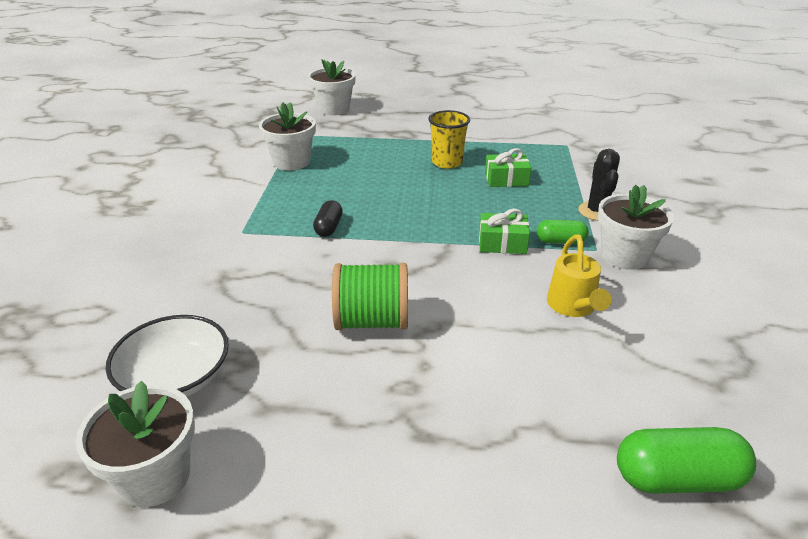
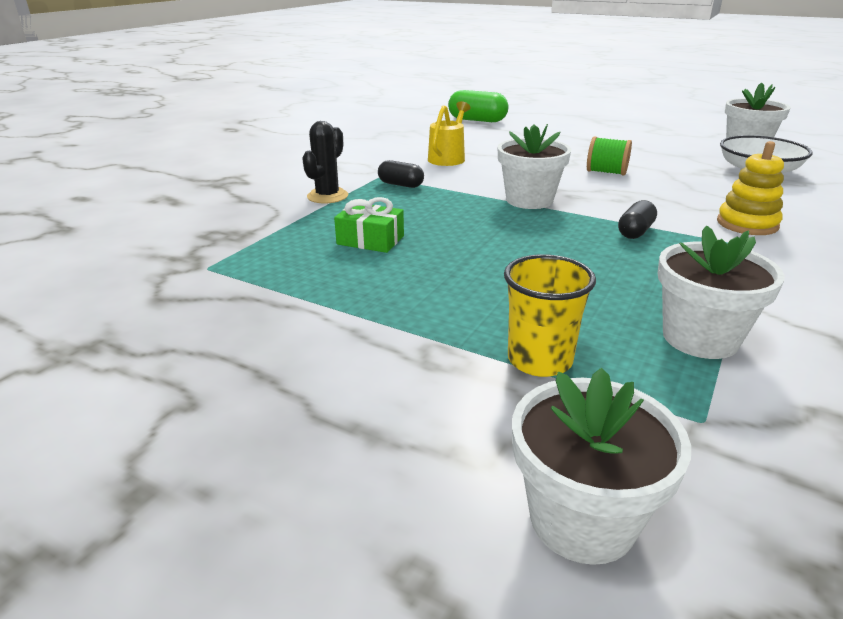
camera: 155 degrees left, 5 degrees down
(234, 258) = (747, 224): none -> yellow stacking toy
(372, 321) = (606, 172): green spool -> green spool, size x0.66
(447, 162) = (421, 278): yellow cup -> yellow cup (539, 360)
(502, 243) = (455, 192): green gift -> none
(560, 241) = (400, 185): green capsule -> black capsule
(624, 256) = (364, 170): white flower pot -> white flower pot (529, 200)

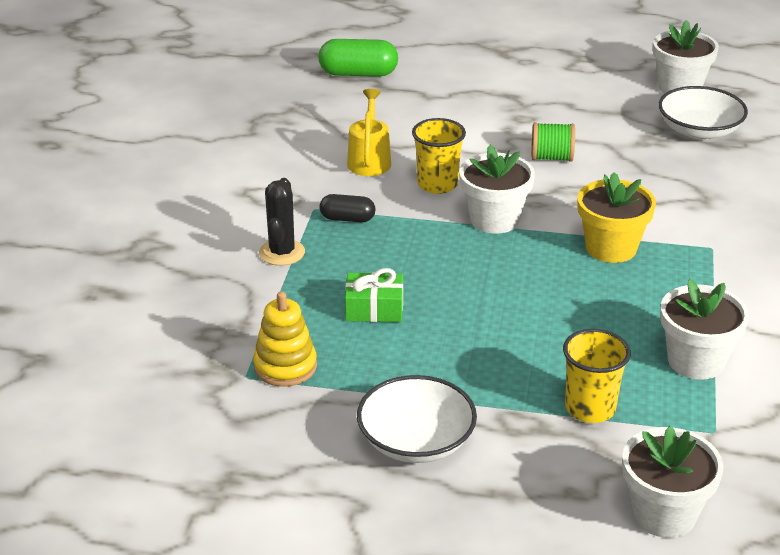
camera: 20 degrees left, 5 degrees up
(312, 351) = (416, 441): none -> white bowl
(493, 175) = (437, 184): none -> yellow cup
(635, 232) = (611, 248): black capsule -> yellow flower pot
(747, 224) = (704, 218): yellow stacking toy -> yellow stacking toy (285, 366)

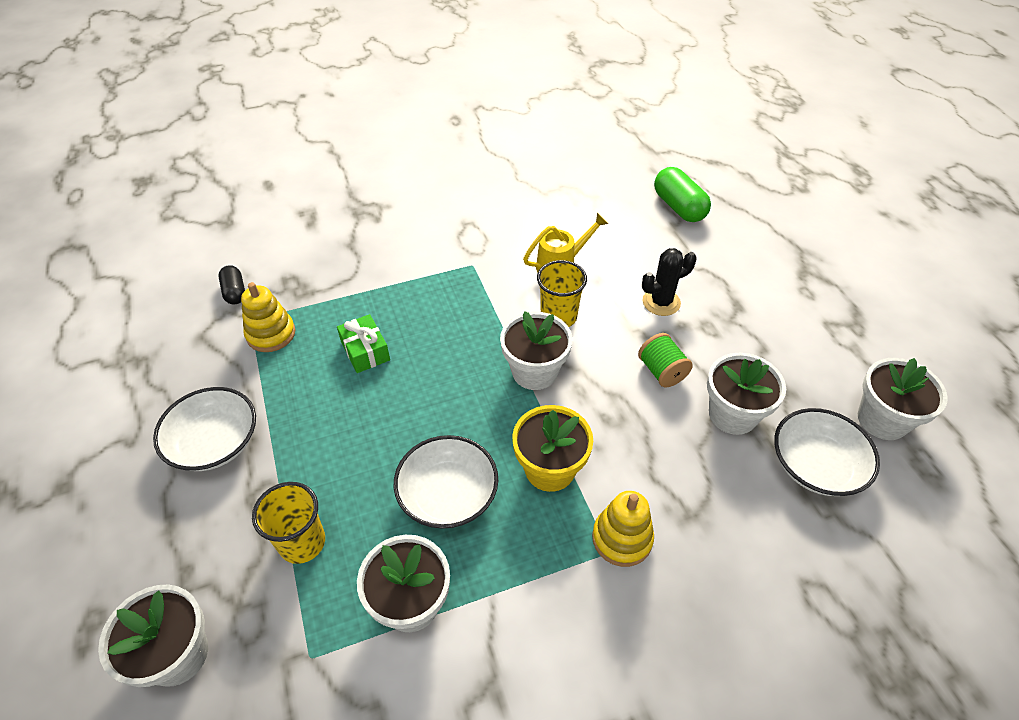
camera: 60 degrees right, 15 degrees up
(282, 253) = (405, 273): black cactus -> black cactus (661, 302)
(347, 219) = (472, 287): black capsule -> black capsule (235, 292)
(597, 309) = (448, 494): none -> white bowl
(624, 144) = (732, 414): none -> white flower pot
(704, 237) = (622, 538): none -> yellow stacking toy

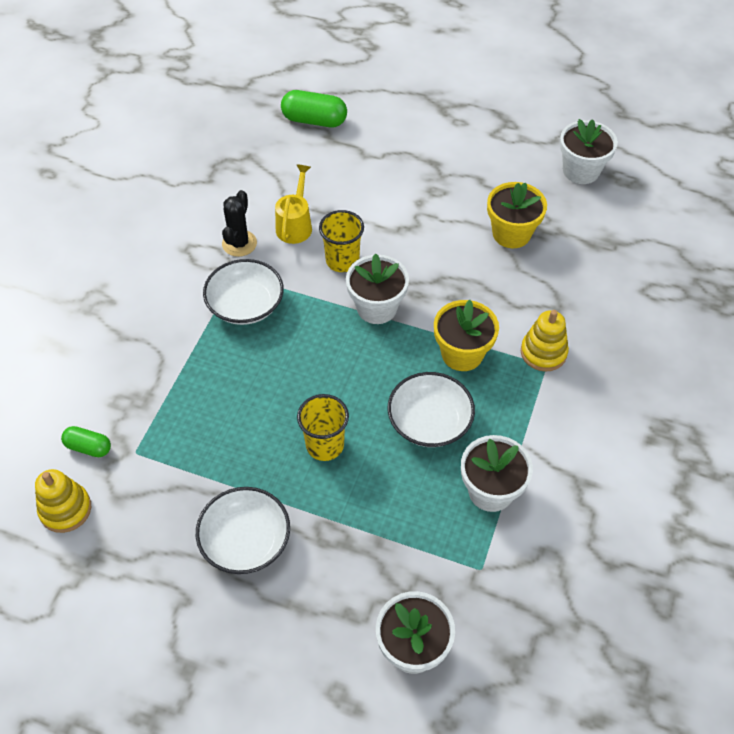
camera: 50 degrees left, 5 degrees up
(235, 292) = (88, 447): black capsule -> green capsule
(271, 334) = (167, 446): yellow stacking toy -> yellow stacking toy (65, 509)
(302, 542) = (390, 528): yellow cup -> yellow cup (325, 445)
(365, 351) = (253, 394): green gift -> none
(661, 302) = (389, 198): black cactus -> black cactus (239, 243)
(661, 371) = (445, 242): green spool -> none
(732, 414) = (511, 233): white flower pot -> yellow flower pot
(816, 465) = (581, 225): white bowl -> white bowl (245, 304)

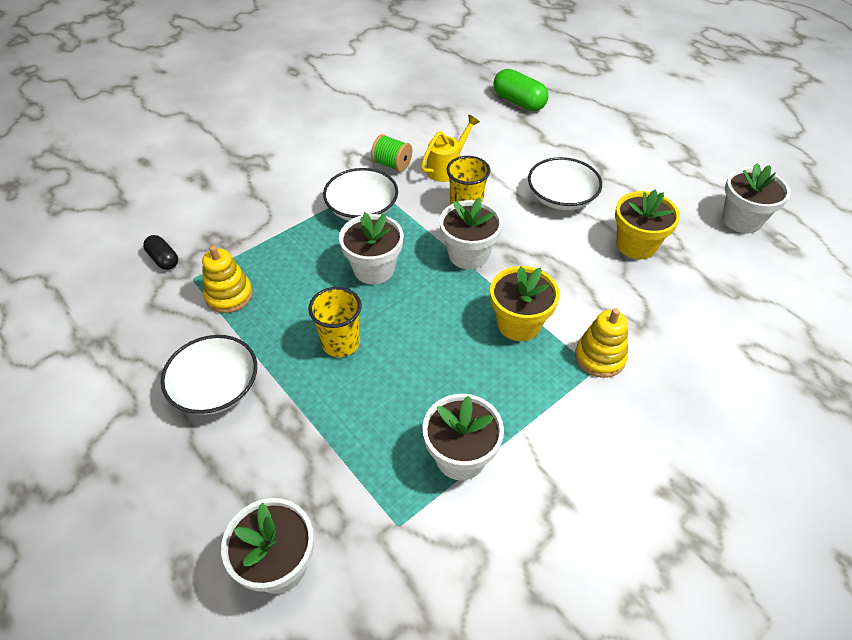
camera: 30 degrees right, 5 degrees down
(65, 509) = (109, 296): yellow stacking toy -> yellow stacking toy (229, 295)
(88, 447) = (163, 259): green capsule -> black capsule
(239, 243) = (392, 164): black cactus -> green spool
(302, 361) = (374, 269): none -> white flower pot
(429, 421) = (447, 367): white bowl -> white bowl (561, 197)

